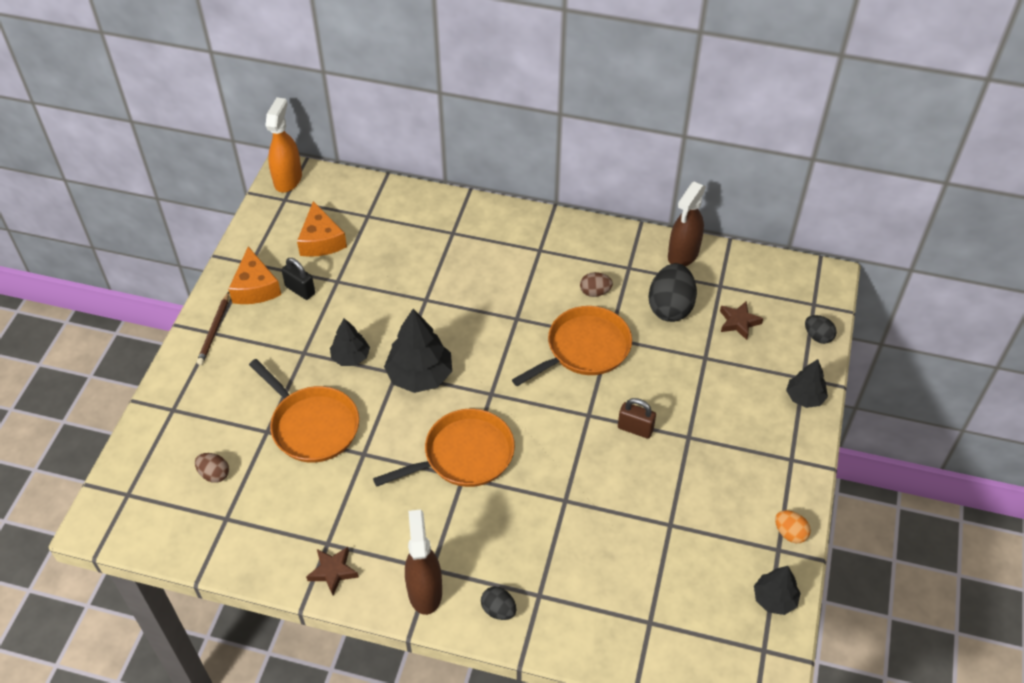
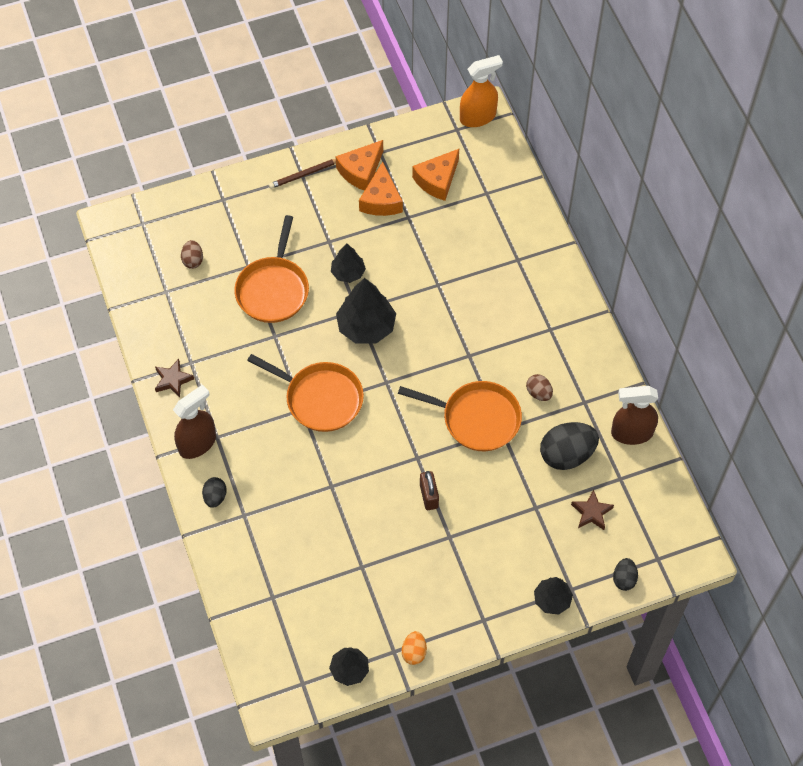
camera: 55 degrees right, 10 degrees up
(300, 290) = (381, 200): black padlock -> orange cheese

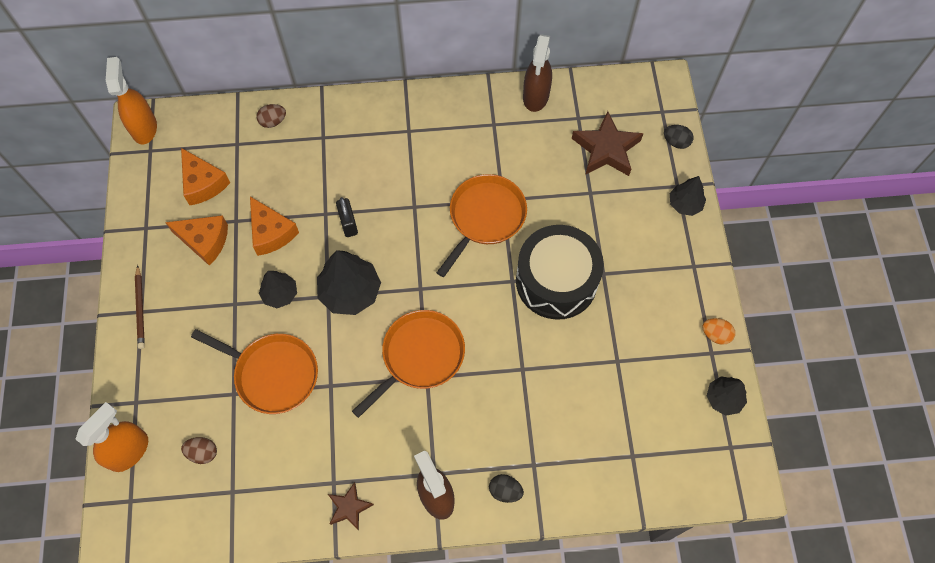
camera: 75 degrees left, 5 degrees up
(182, 209) = (129, 451): none -> orange spray bottle
(361, 171) = (161, 252): orange cheese -> orange cheese (271, 232)
(429, 496) = (556, 281): brown padlock -> black drum
(433, 306) = (348, 224): none -> black padlock
(538, 393) = (473, 158): brown egg -> brown egg (273, 121)
(567, 455) = (543, 153): black egg -> none
(591, 512) = (606, 149): brown star -> brown star, size x1.77

